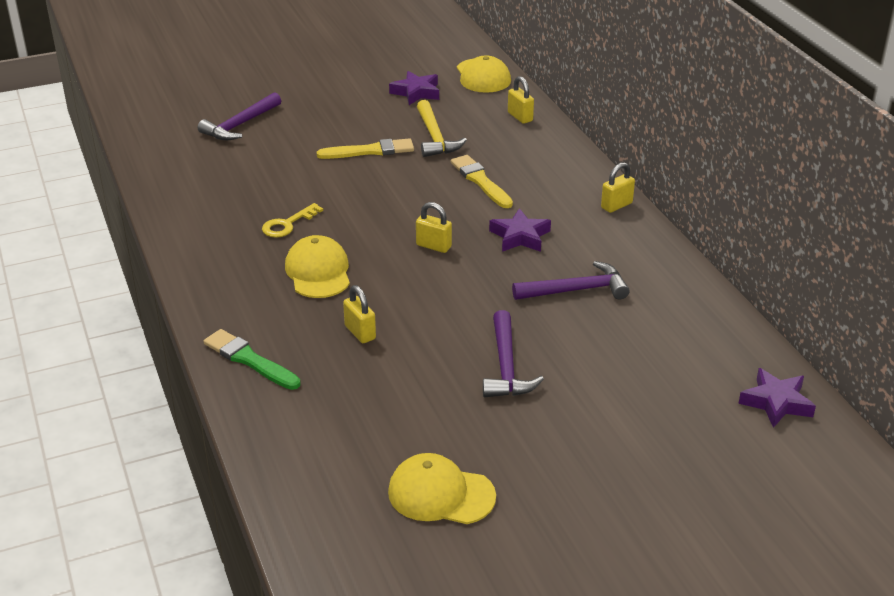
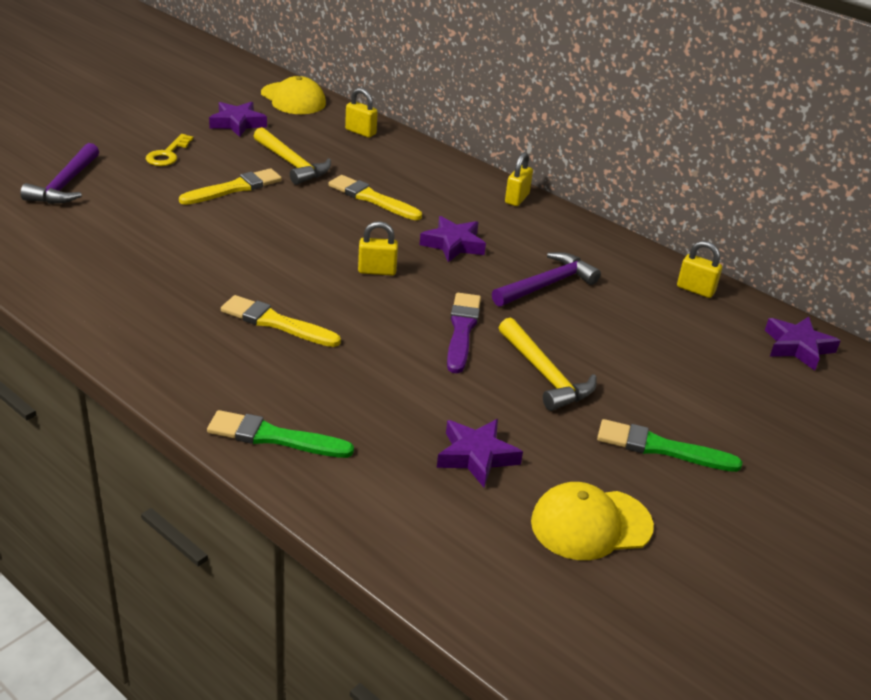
camera: 30 degrees left, 0 degrees up
(287, 224) = (202, 280): yellow key -> yellow key (167, 154)
(318, 272) = (276, 323): yellow cap -> yellow brush
(360, 332) = (372, 376): yellow padlock -> yellow padlock (695, 289)
(392, 416) = (476, 456): none -> purple star
(465, 312) = (462, 330): none -> purple brush
(506, 367) = (545, 375): purple hammer -> yellow hammer
(557, 453) = (661, 448): none -> green brush

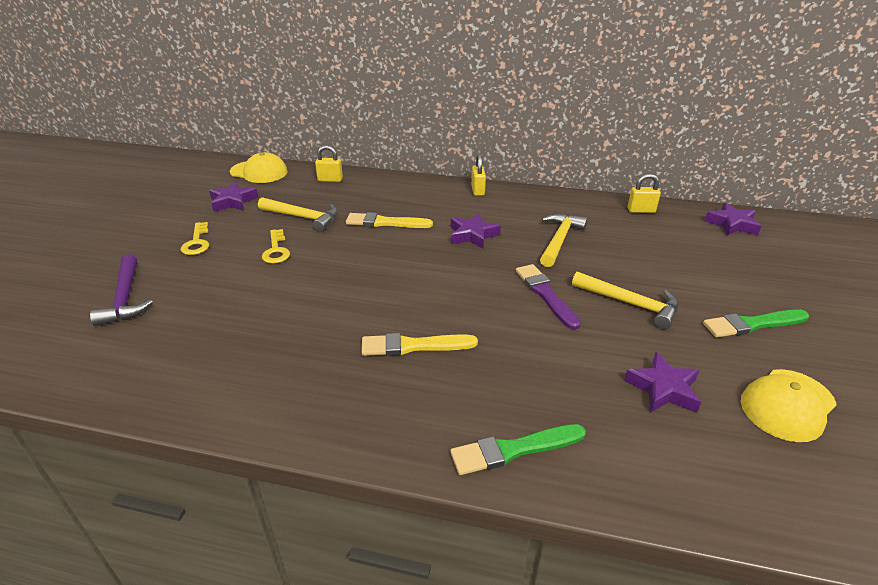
camera: 25 degrees left, 0 degrees up
(234, 188) = (276, 250): yellow brush -> yellow key
(377, 271) = (443, 274): yellow padlock -> none
(547, 284) = (559, 240): purple hammer -> yellow hammer

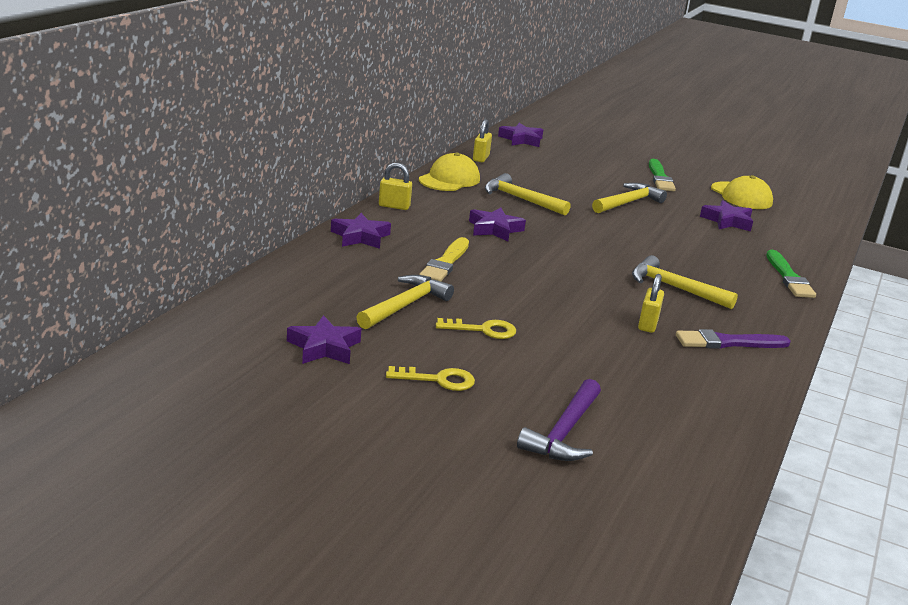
camera: 80 degrees left, 10 degrees down
(125, 298) = (564, 432): purple hammer -> purple hammer turned 120 degrees clockwise
(259, 172) = (229, 320): yellow cap -> yellow cap (449, 179)
(330, 180) = (300, 275): yellow padlock -> yellow padlock (648, 324)
(408, 187) = (360, 237): none -> purple star
(414, 346) = (674, 288): yellow brush -> yellow hammer
(545, 294) = (608, 225): purple brush -> purple brush (728, 342)

